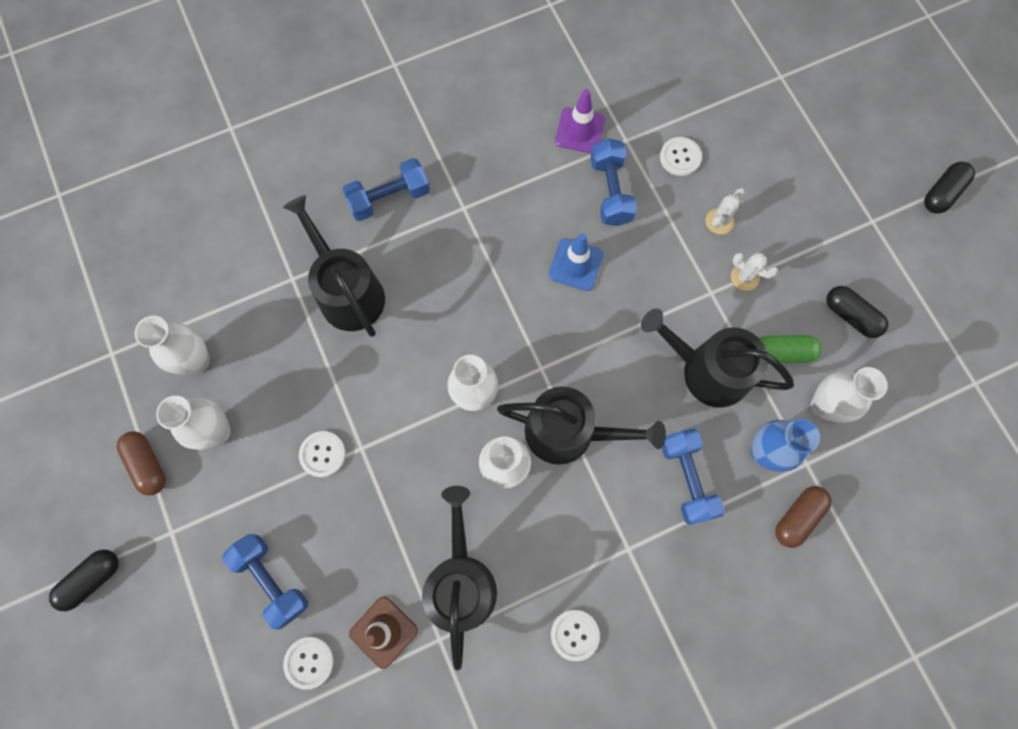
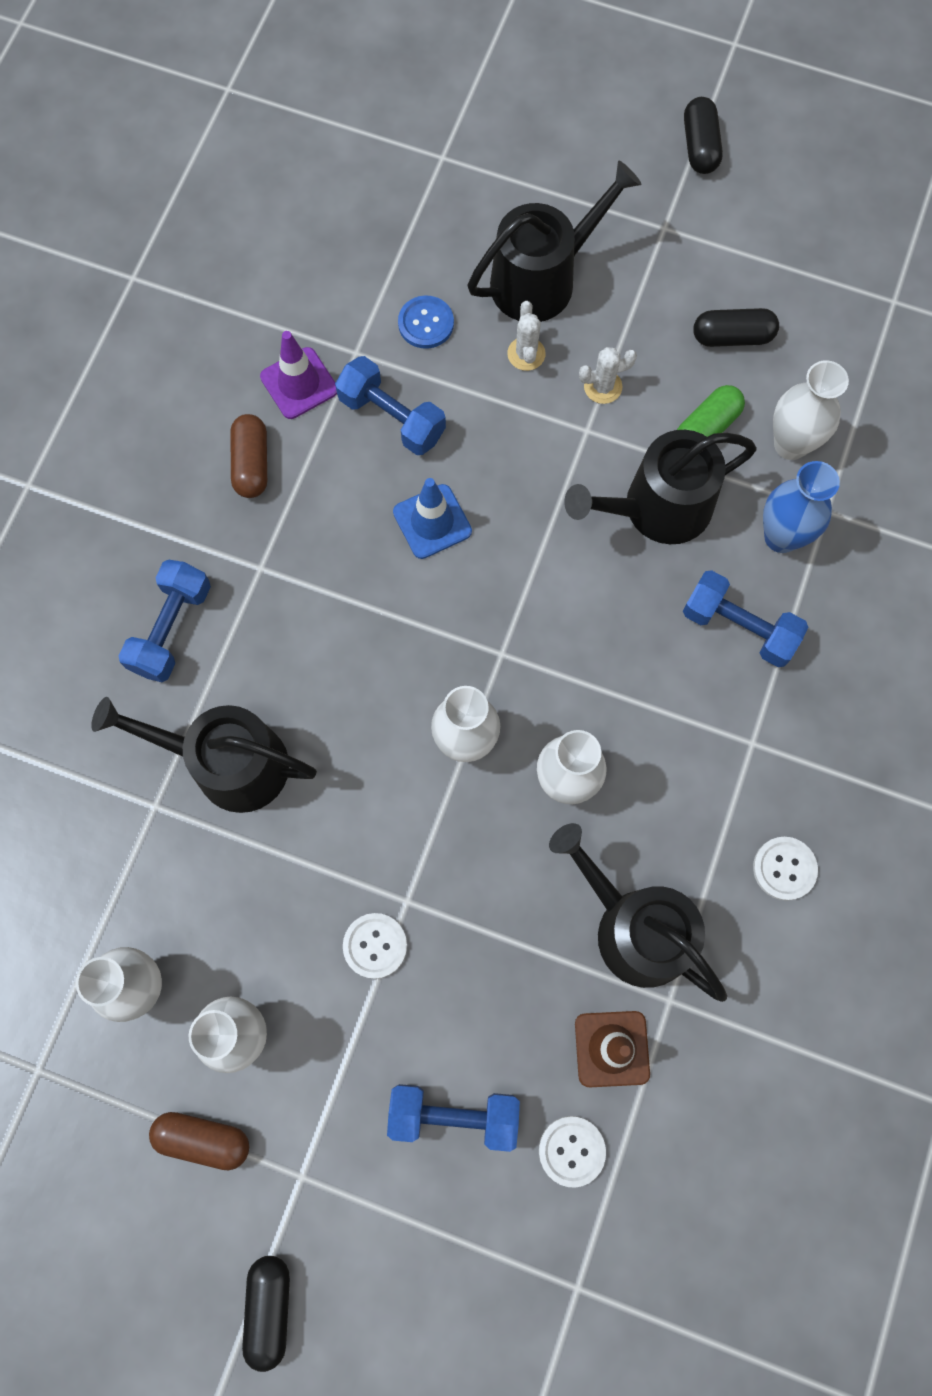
camera: 45 degrees left, 0 degrees up
(568, 432) = (590, 689): black watering can -> black watering can (542, 279)
(680, 157) = (426, 323): white button -> blue button
(798, 517) = (867, 567): brown capsule -> brown capsule (251, 463)

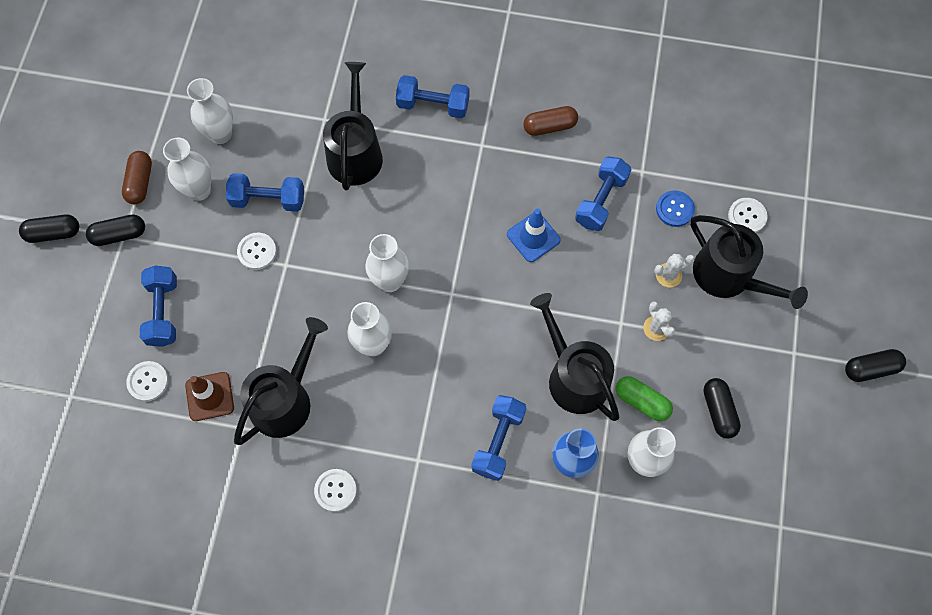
camera: 80 degrees right, 5 degrees down
(284, 917) = (268, 199): none -> blue dumbbell
(297, 1184) = (119, 235): none -> black capsule
(299, 383) = (611, 142): purple traffic cone -> none
(455, 235) = (747, 216): none -> white button

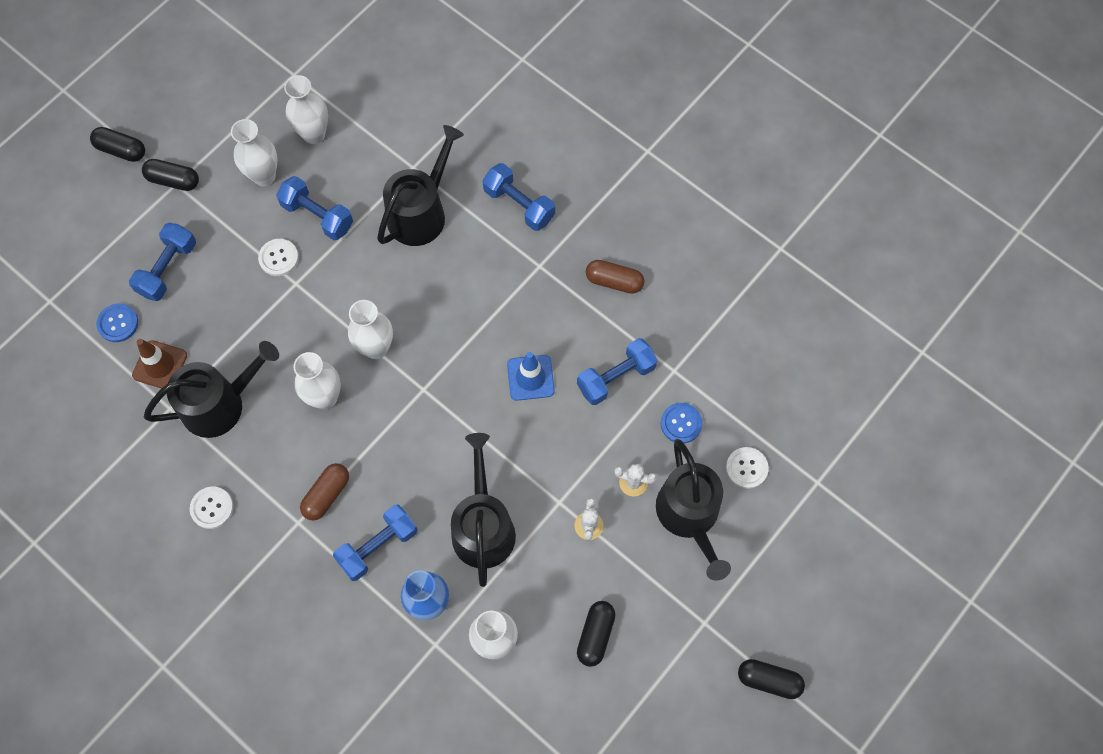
camera: 30 degrees right, 0 degrees up
(140, 182) = (219, 142): brown capsule -> brown capsule (326, 495)
(148, 381) = (118, 323): white button -> blue button
(641, 401) = (530, 585): green capsule -> none

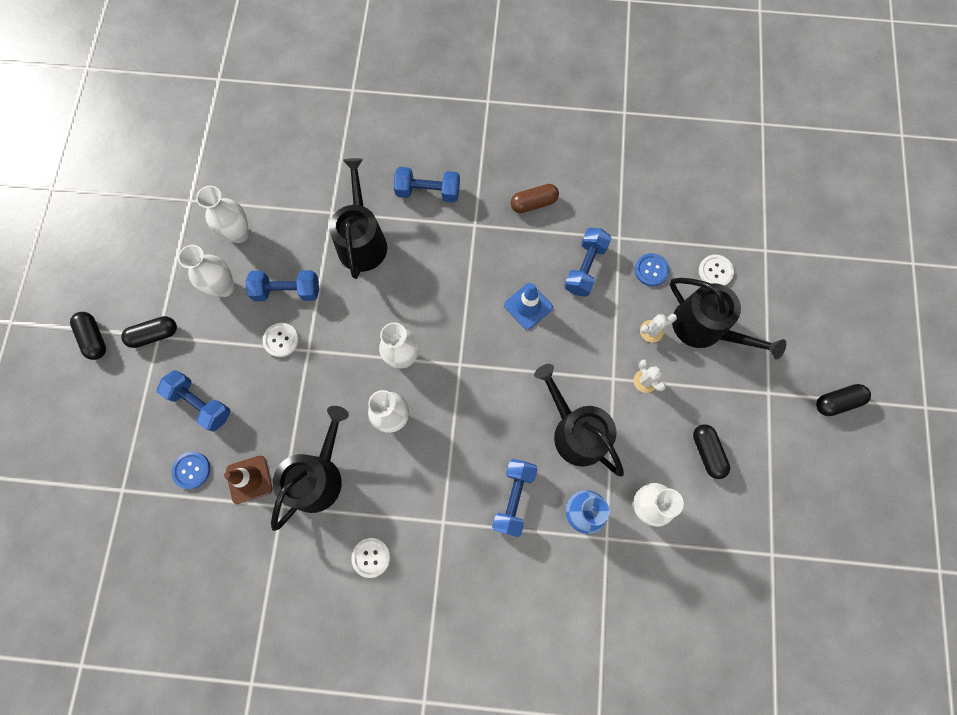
camera: 35 degrees left, 5 degrees up
(121, 150) = (94, 338): black capsule -> black capsule turned 75 degrees clockwise
(168, 269) = (200, 403): blue dumbbell -> blue dumbbell turned 45 degrees counterclockwise
(326, 495) = (448, 487): brown capsule -> none

